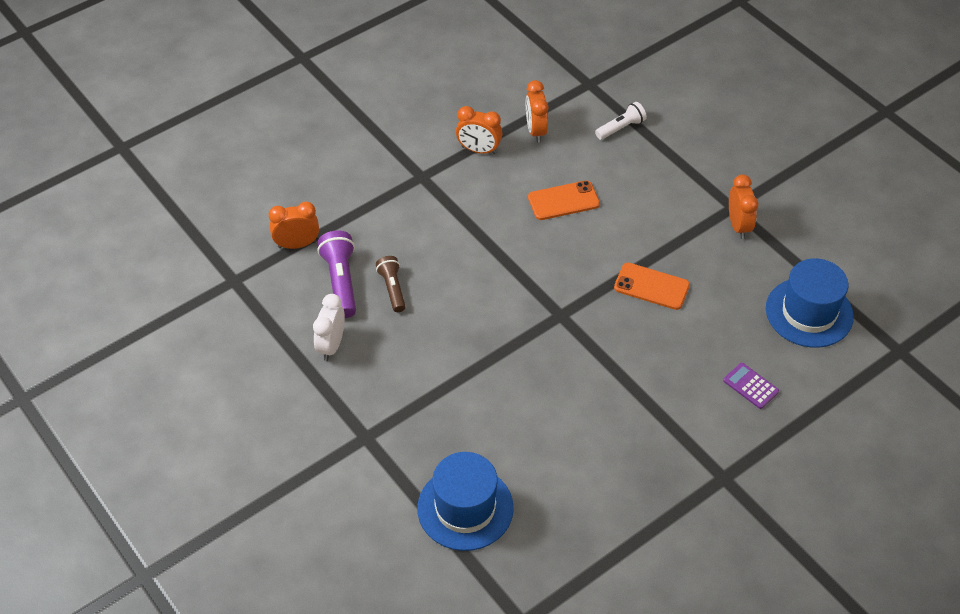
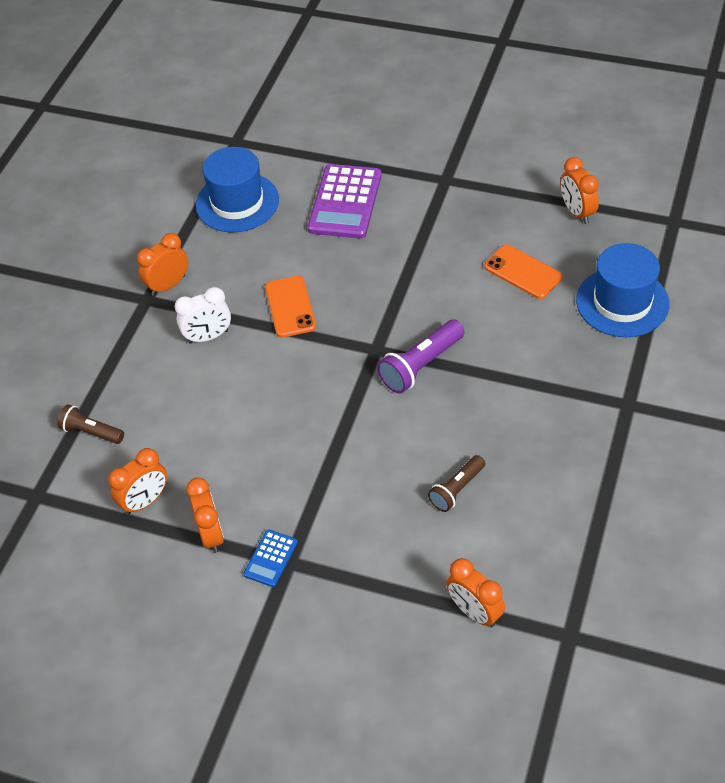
camera: 120 degrees left, 0 degrees up
(331, 345) = (564, 493): white clock -> white clock (208, 336)
(340, 281) = (486, 538): purple flashlight -> purple flashlight (421, 366)
(433, 169) = (270, 558): none -> blue calculator
(563, 201) = (232, 422): orange phone -> orange phone (523, 272)
(598, 552) = (577, 212): none -> orange clock
(621, 128) = (91, 432): white flashlight -> brown flashlight
(750, 386) = (345, 202): purple calculator -> purple calculator, size x2.05

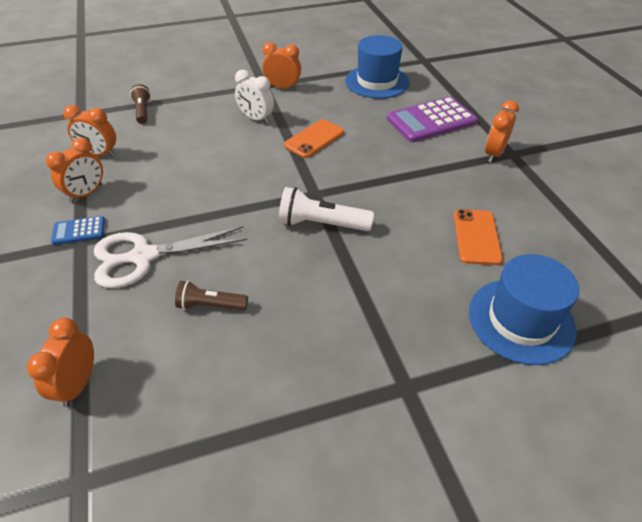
camera: 50 degrees right, 5 degrees down
(354, 517) = (143, 257): none -> white scissors
(421, 366) = (321, 224): purple flashlight -> white flashlight
(577, 212) = (579, 239): orange clock -> orange clock (494, 154)

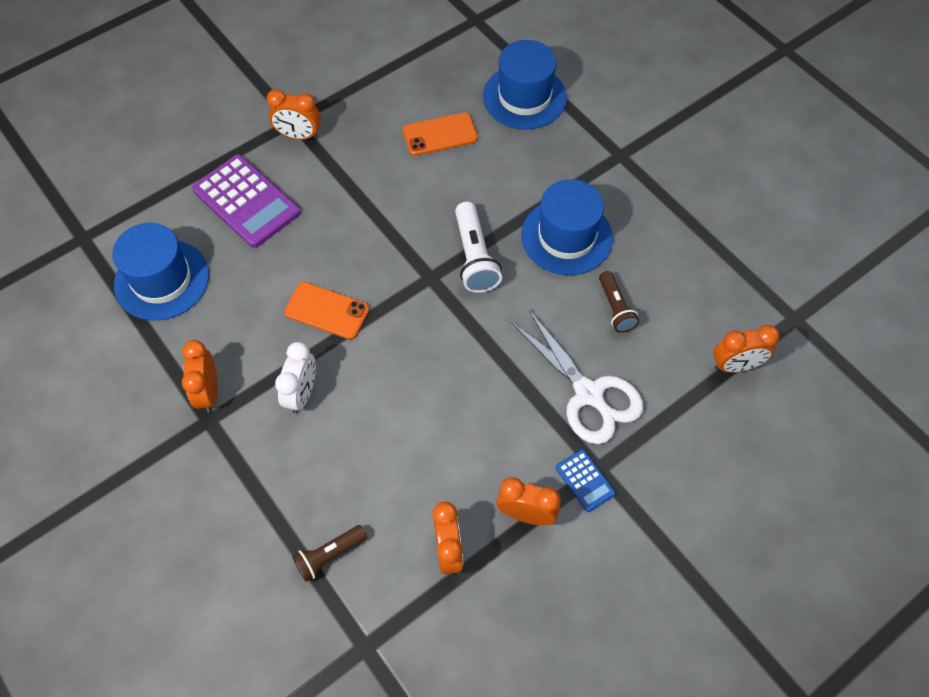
camera: 110 degrees left, 15 degrees up
(312, 295) = (566, 236): none -> blue hat

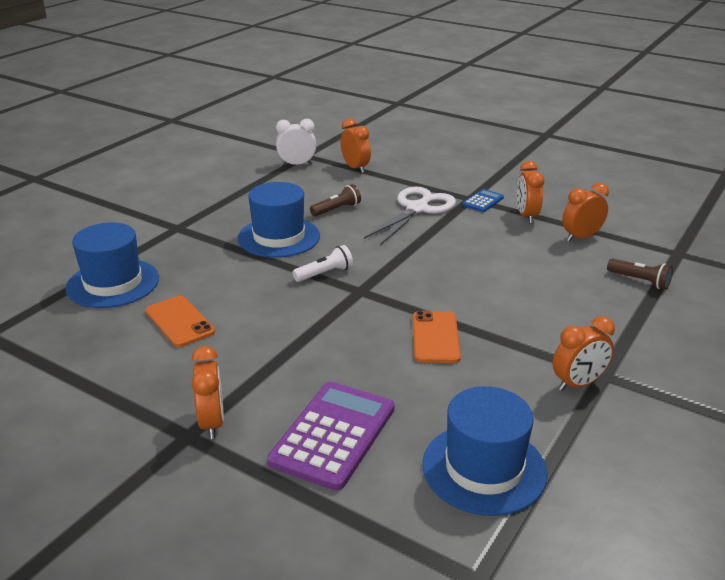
camera: 110 degrees left, 30 degrees down
(302, 393) = (528, 328): white clock -> white clock (297, 164)
(475, 257) = (325, 273): white flashlight -> white flashlight, size x0.65

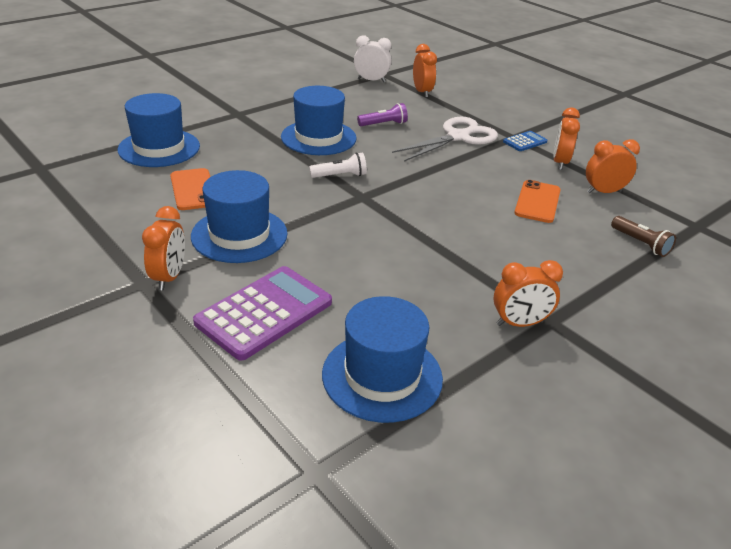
camera: 15 degrees right, 5 degrees up
(259, 359) = (239, 235): none -> blue hat
(336, 209) = (383, 124): brown flashlight -> purple flashlight
(435, 337) = (407, 251): orange phone -> orange phone (537, 202)

